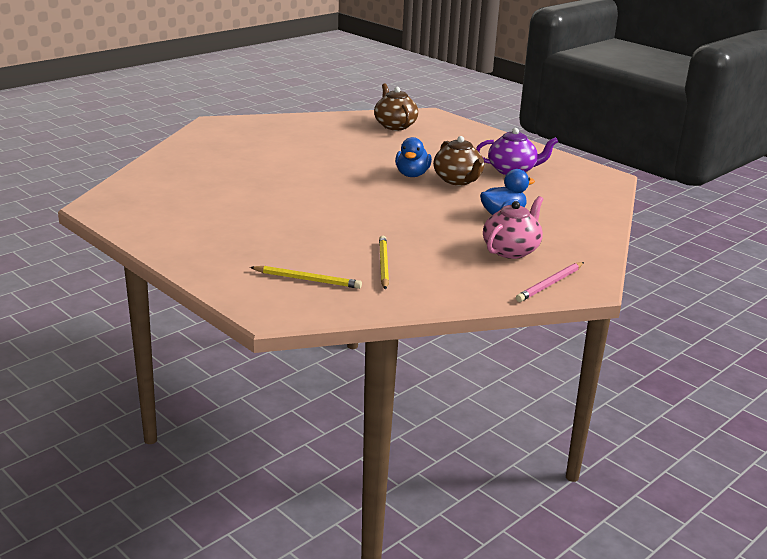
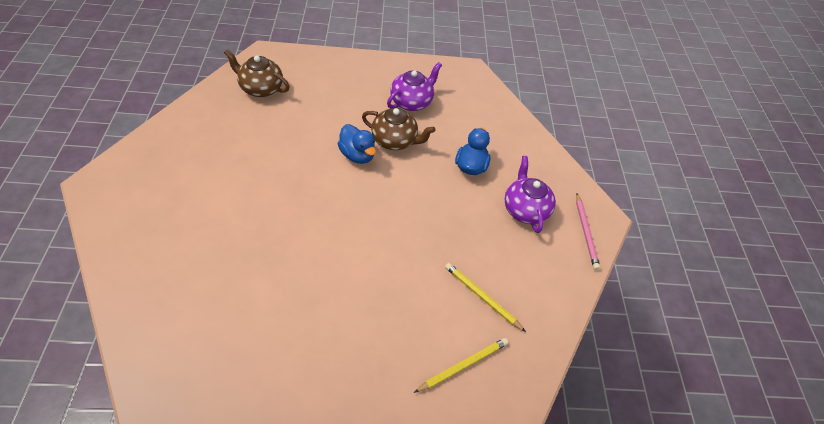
camera: 50 degrees left, 25 degrees up
(511, 250) = (525, 209): pink teapot -> purple teapot

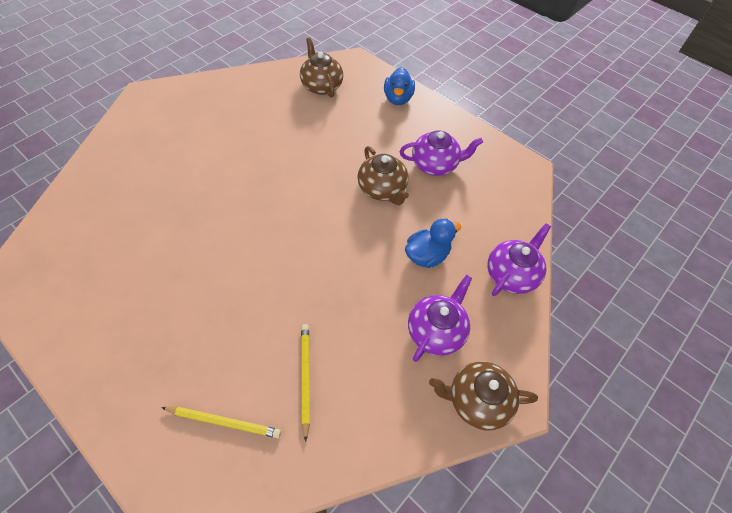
camera: 45 degrees right, 5 degrees up
(357, 155) = (337, 182): blue duck -> blue duck (398, 99)
(530, 145) = (511, 275): none -> purple teapot
(586, 232) = (477, 401): pink pencil -> brown teapot

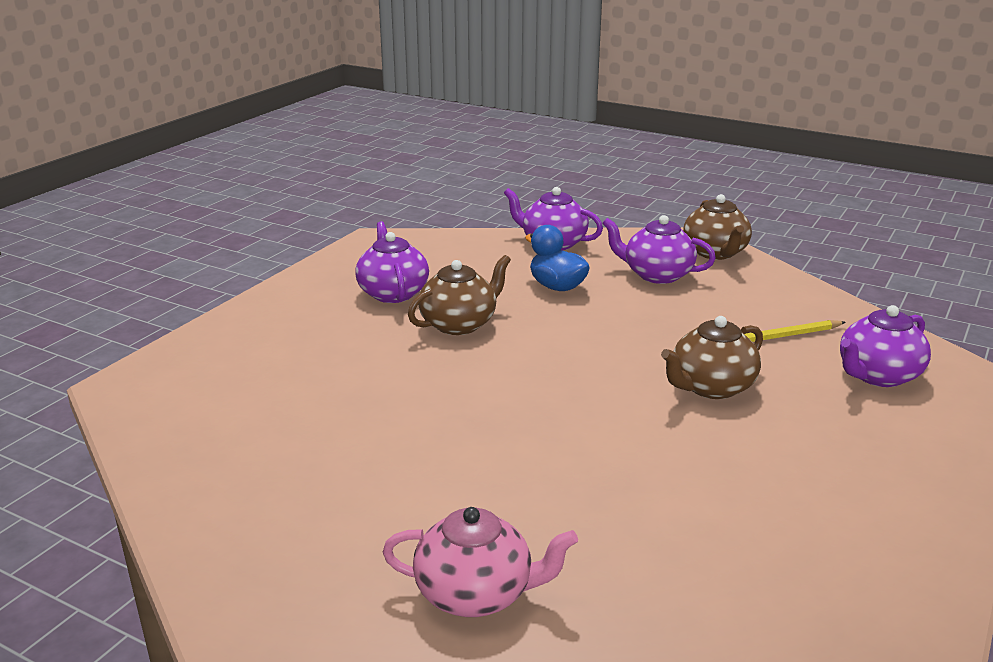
camera: 100 degrees left, 30 degrees down
(143, 152) = (476, 594): none -> pink teapot
(224, 422) = (878, 376): yellow pencil -> purple teapot
(321, 86) = (210, 409): brown teapot -> brown teapot (711, 387)
(398, 99) = (241, 332): blue duck -> none

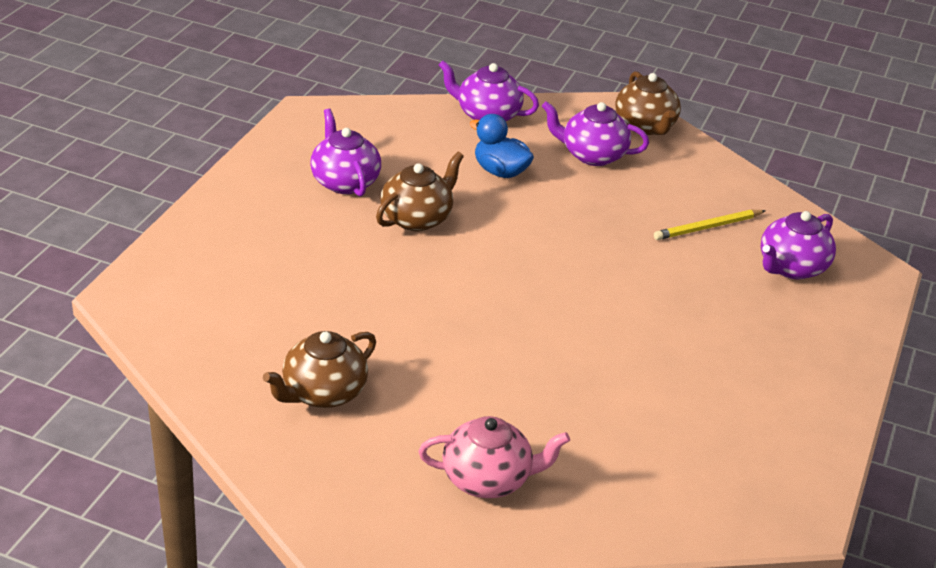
camera: 10 degrees left, 10 degrees up
(711, 387) = (651, 283): brown teapot -> brown teapot (323, 393)

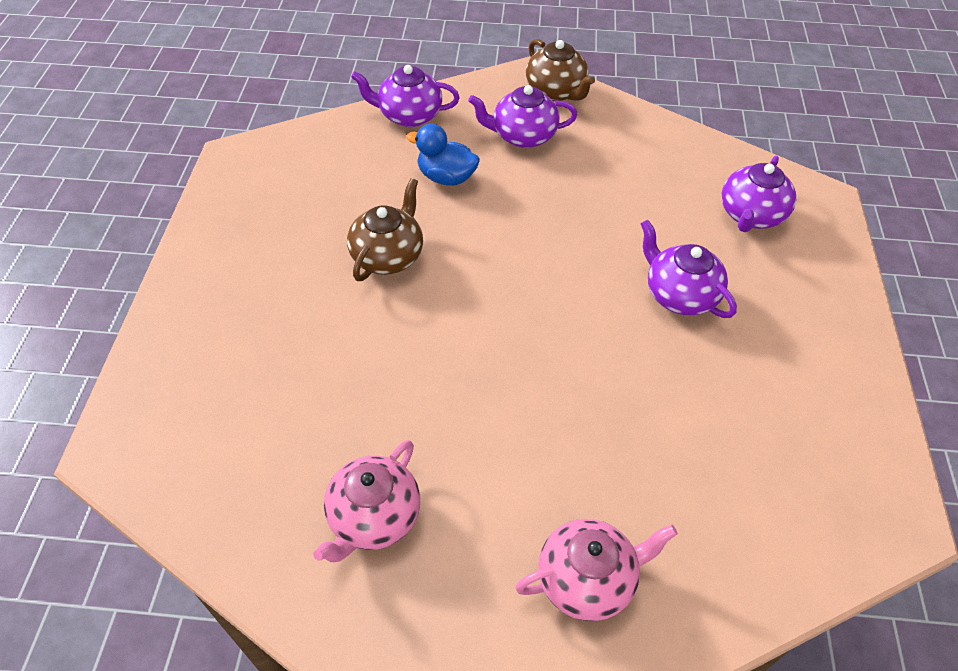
camera: 15 degrees left, 15 degrees up
(323, 393) = (373, 518): brown teapot -> pink teapot
(344, 182) = (300, 231): purple teapot -> purple teapot (680, 295)
(708, 227) = (659, 190): yellow pencil -> none

